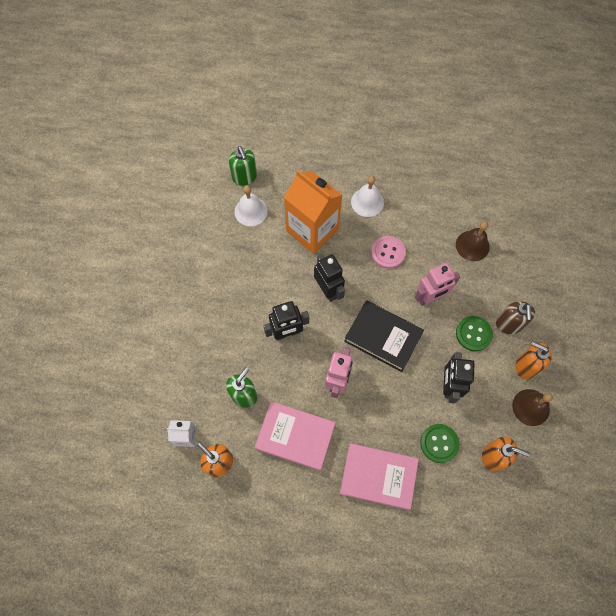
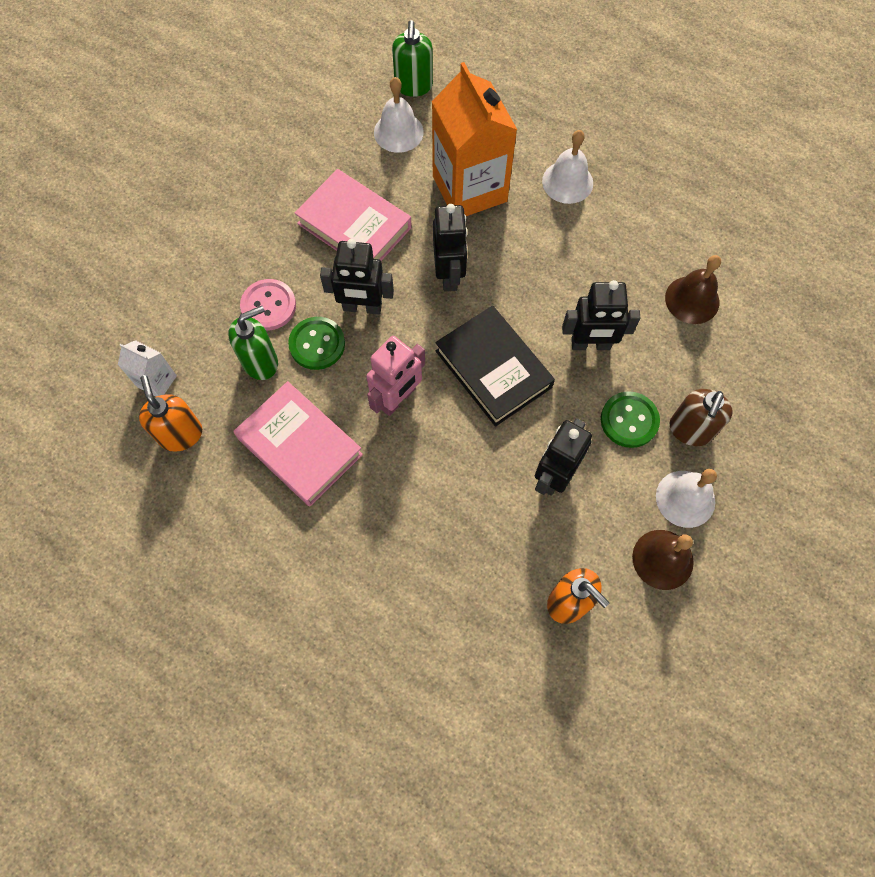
camera: 25 degrees right, 0 degrees up
(378, 477) = (385, 552): pink book -> pink book (354, 226)
(388, 253) = (561, 260): pink button -> pink button (268, 306)
(430, 297) = (590, 344): pink robot -> black robot
(439, 443) = (497, 547): green button -> green button (317, 344)
(525, 366) = (685, 498): orange soap dispenser -> white bell

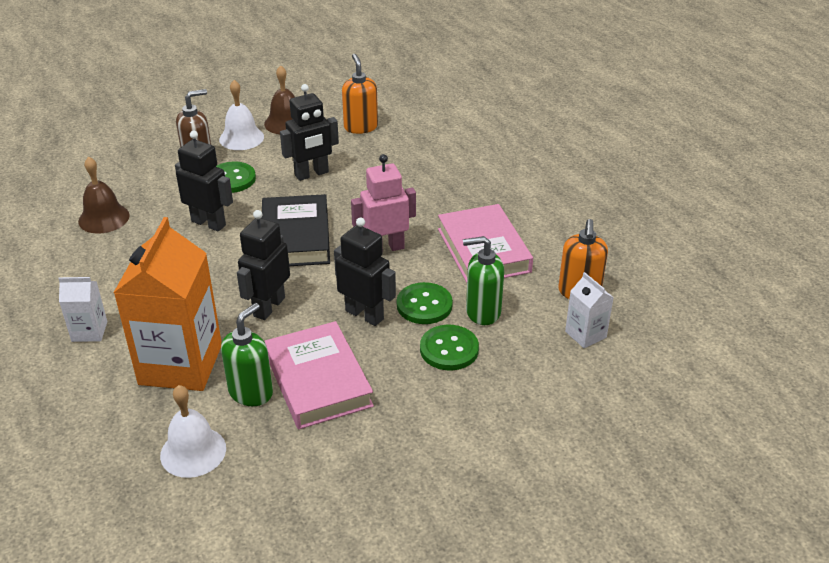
camera: 150 degrees left, 30 degrees down
(268, 306) = (449, 349): pink button -> green button
(413, 86) = (126, 497): green soap dispenser -> green soap dispenser (251, 392)
(567, 182) = (89, 331): white bell -> white carton

